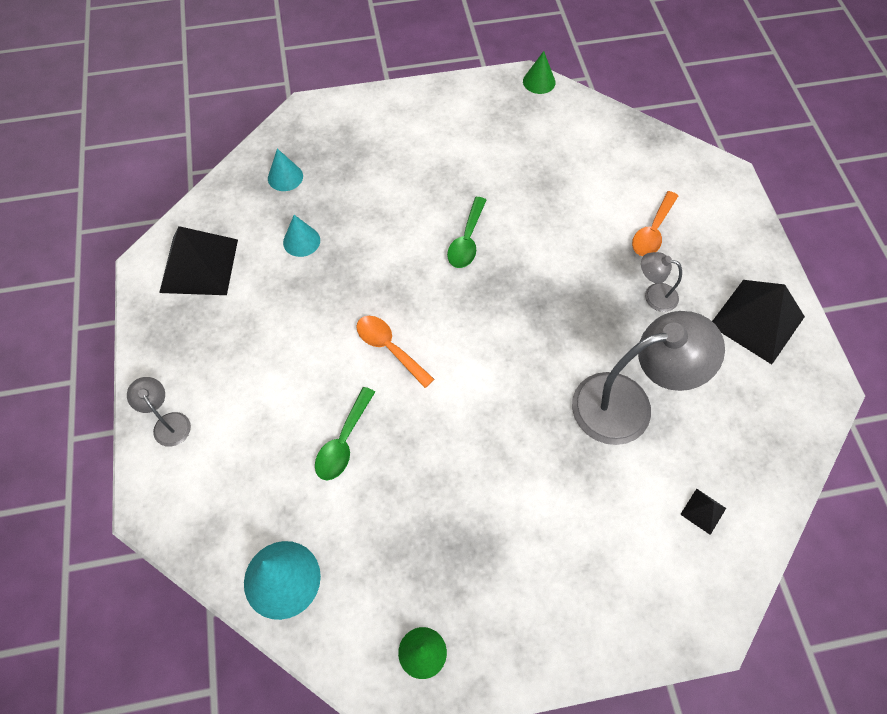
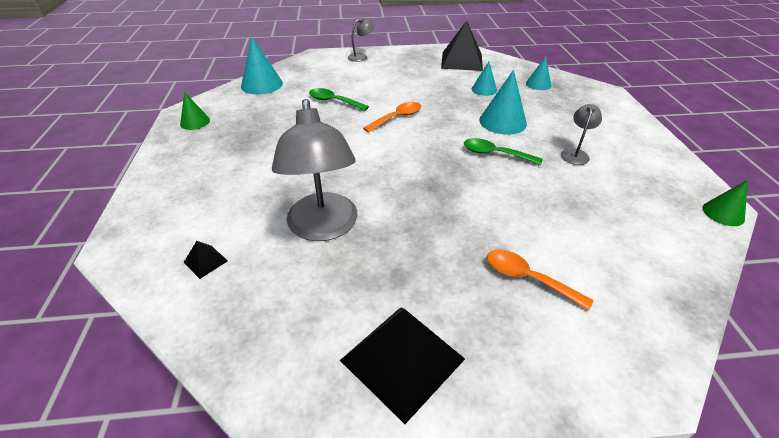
camera: 95 degrees right, 20 degrees down
(392, 227) = (502, 121): none -> turquoise cone
(653, 295) = (440, 265): grey lamp -> grey lamp (575, 153)

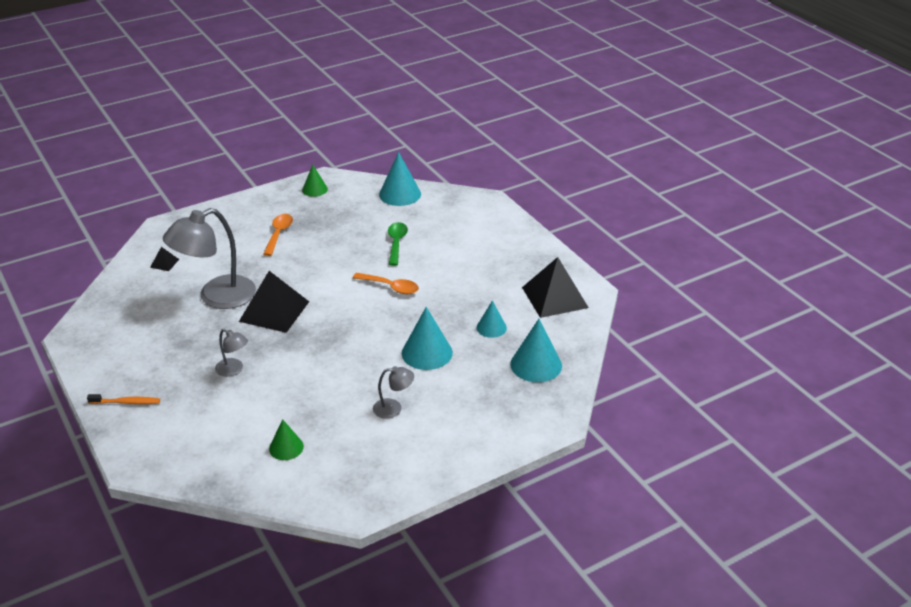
camera: 65 degrees right, 5 degrees down
(361, 57) = (507, 228): grey lamp -> grey lamp (233, 370)
(402, 359) = (118, 362): black pyramid -> black pyramid (274, 311)
(495, 154) = (362, 358): green spoon -> none
(504, 367) = (126, 402): none -> orange toothbrush
(527, 278) = (206, 401): orange spoon -> orange spoon (279, 234)
(538, 84) = (536, 364): turquoise cone -> turquoise cone, size x1.64
(723, 213) = (342, 510): green cone -> green cone (286, 447)

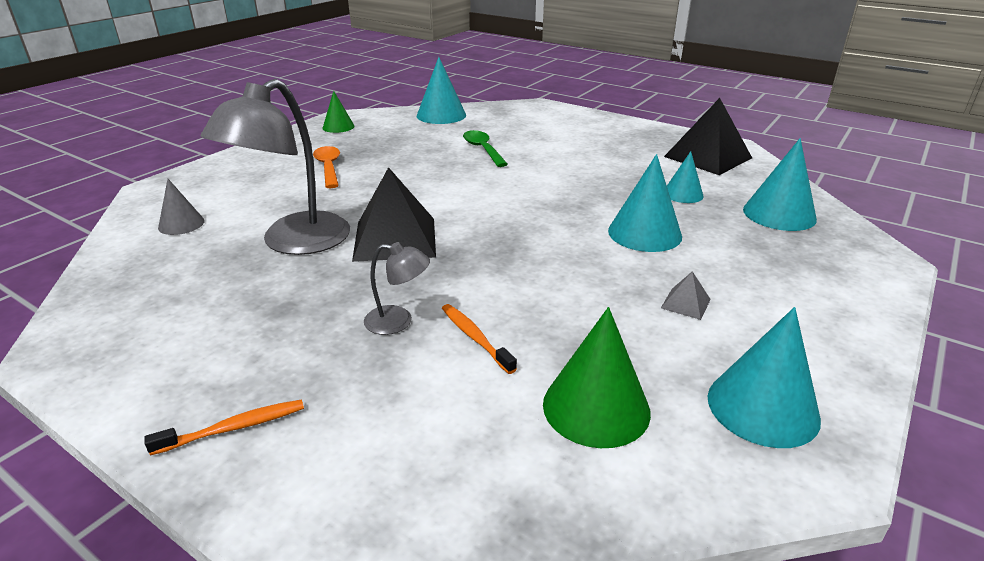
camera: 25 degrees left, 5 degrees down
(164, 263) = (181, 224): black pyramid -> grey cone
(263, 392) = (475, 338): none -> orange toothbrush
(286, 447) = (596, 407): green cone -> green cone, size x1.64
(363, 475) = (762, 407): none -> turquoise cone
(391, 287) = (522, 185): orange spoon -> none
(393, 408) = (685, 303): grey lamp -> grey pyramid

